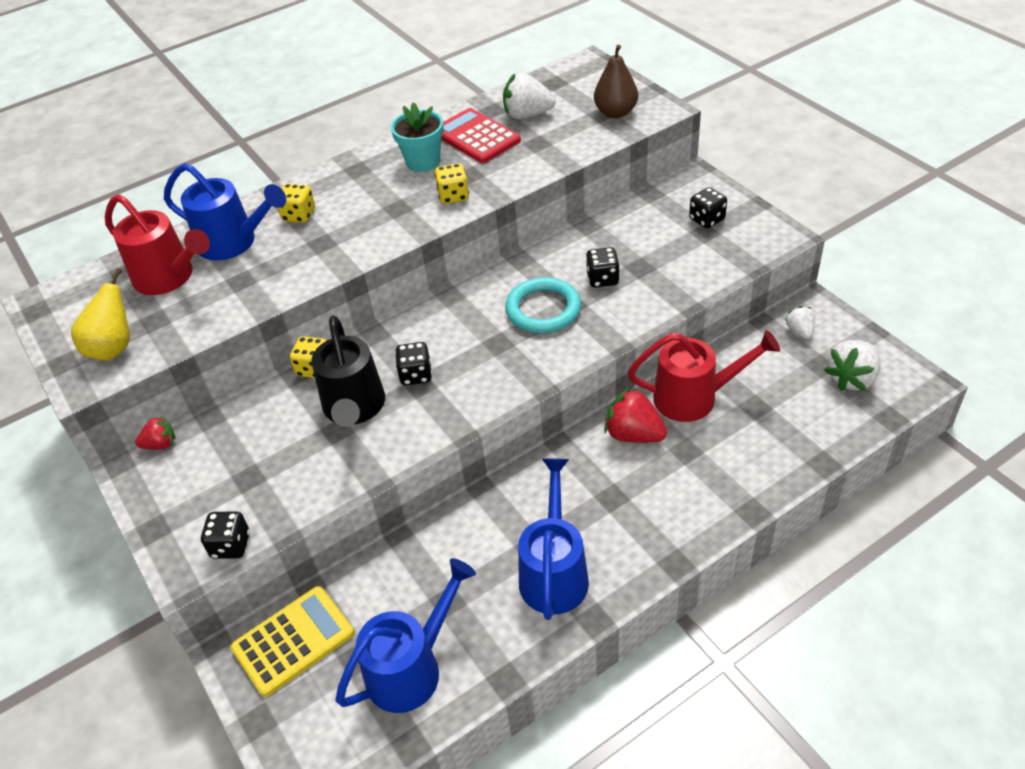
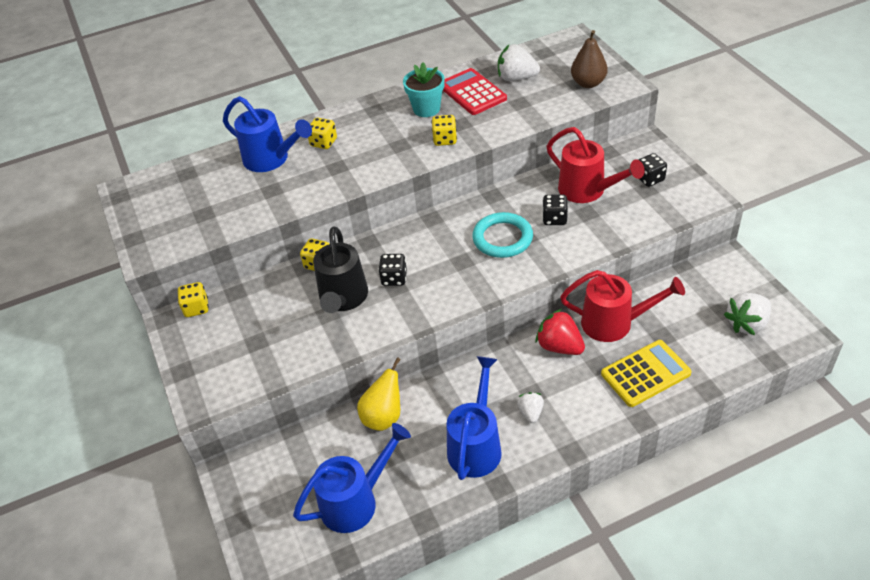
camera: 10 degrees right, 0 degrees up
(113, 348) = (171, 232): yellow pear -> yellow pear (383, 417)
(160, 444) = (196, 308): red strawberry -> yellow dice
(170, 278) = (220, 182): red watering can -> red watering can (588, 191)
(231, 545) = (235, 391): black dice -> none
(293, 641) = (272, 468): yellow calculator -> yellow calculator (645, 374)
(800, 331) = (712, 279): white strawberry -> white strawberry (531, 413)

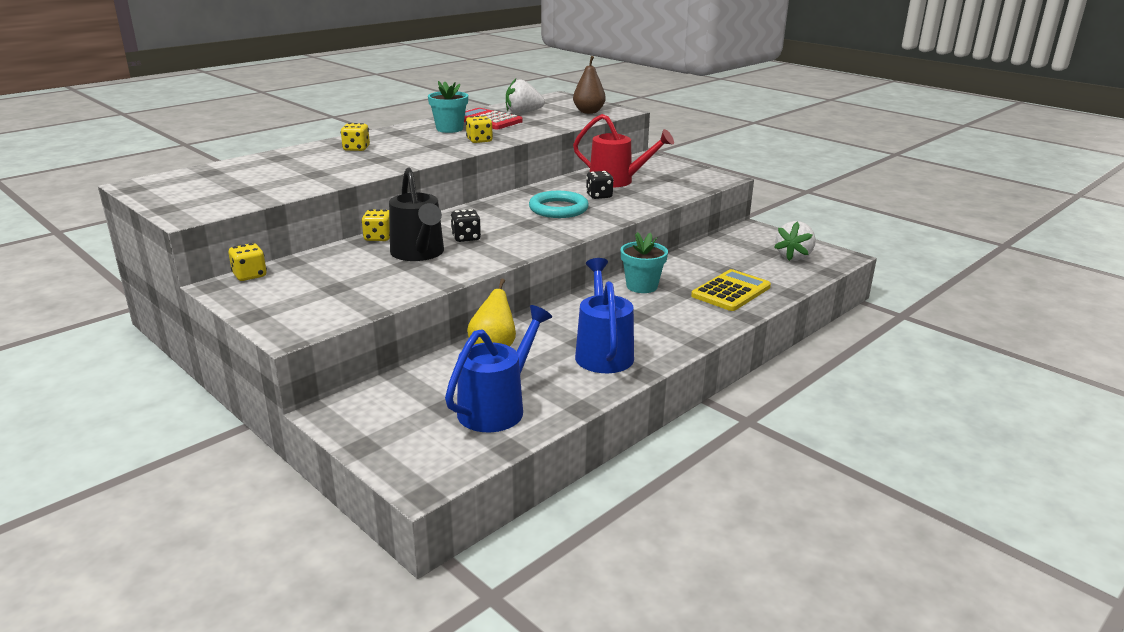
camera: 25 degrees left, 20 degrees down
(272, 159) = (305, 159): blue watering can -> none
(531, 413) = (643, 326): white strawberry -> none
(559, 346) = (642, 286): red strawberry -> turquoise flower pot
(615, 323) = (682, 268): red watering can -> none
(649, 179) = (666, 172): black dice -> none

